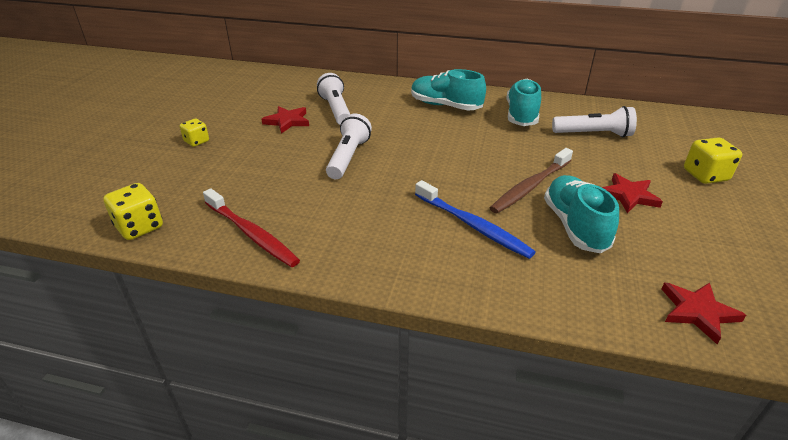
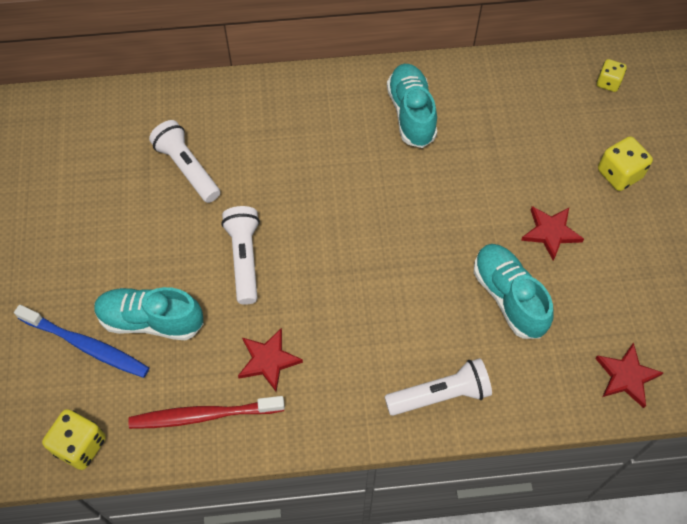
camera: 20 degrees left, 25 degrees up
(196, 141) = (50, 285): yellow dice -> yellow dice (608, 83)
(252, 234) = (203, 415): red toothbrush -> red toothbrush turned 150 degrees clockwise
(287, 121) = (139, 211): red star -> red star (268, 360)
(445, 106) = (317, 120): turquoise shoe -> turquoise shoe (151, 320)
(473, 226) = (414, 329): blue toothbrush -> blue toothbrush (87, 346)
(530, 187) = (453, 249): brown toothbrush -> none
(593, 134) = (498, 130): white flashlight -> white flashlight (440, 395)

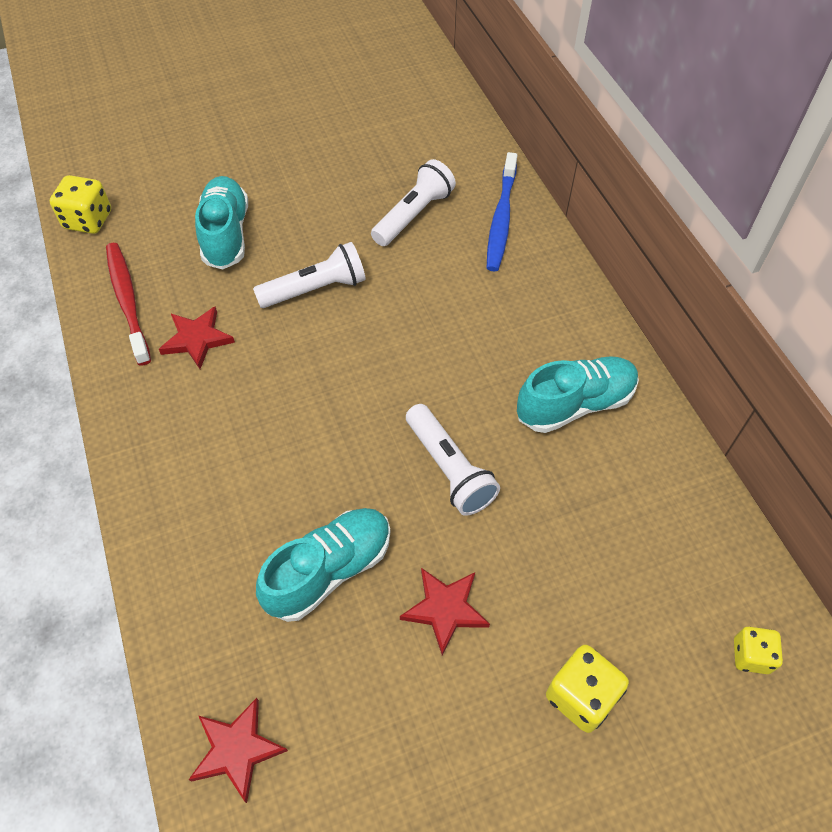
camera: 75 degrees right, 5 degrees down
(87, 346) = (190, 196): blue toothbrush -> blue toothbrush (501, 219)
(440, 395) = (178, 515): white flashlight -> white flashlight (449, 469)

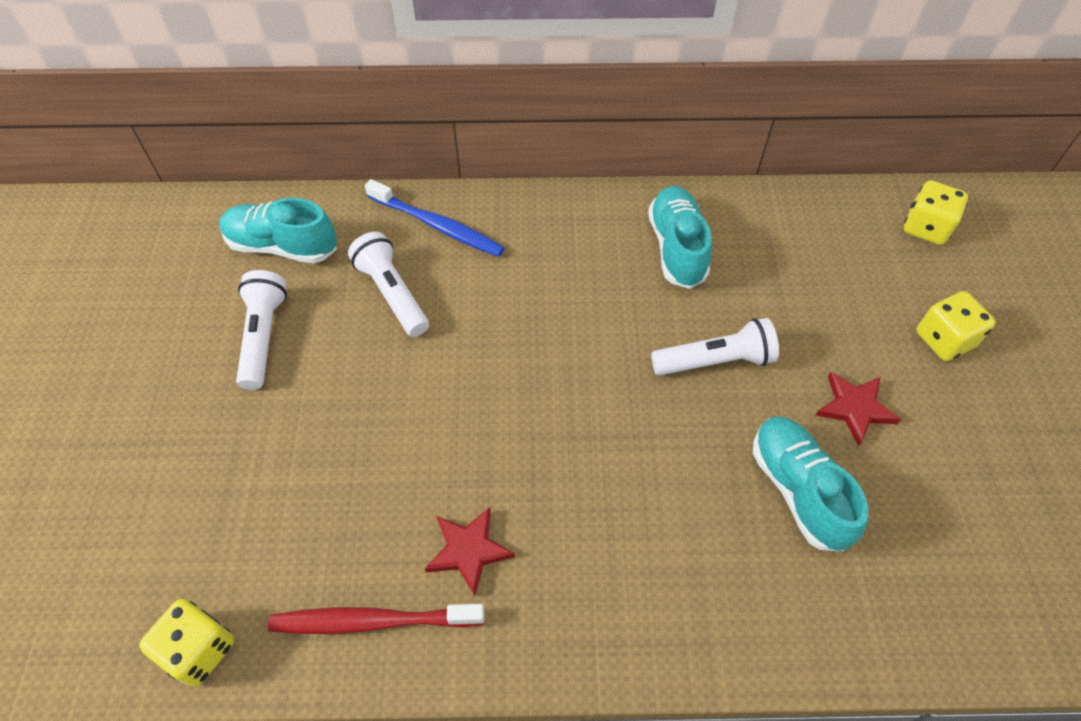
camera: 70 degrees left, 0 degrees up
(226, 234) = (320, 483): turquoise shoe -> turquoise shoe (282, 246)
(237, 750) = (964, 616): red star -> none
(315, 289) = (451, 411): white flashlight -> white flashlight (263, 337)
(751, 656) = (926, 228): yellow dice -> yellow dice, size x1.54

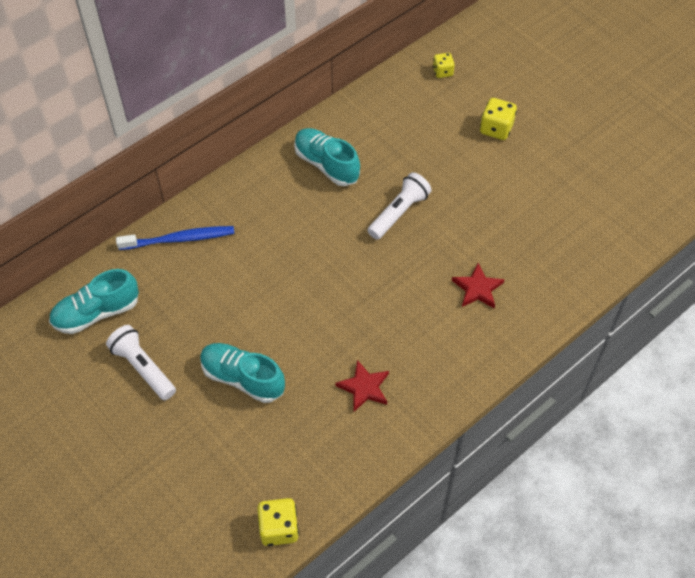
camera: 40 degrees left, 0 degrees up
(372, 621) = (349, 451): red toothbrush -> none
(392, 294) = (193, 294): white flashlight -> none
(798, 490) = (488, 249): turquoise shoe -> turquoise shoe (243, 378)
(855, 408) = (482, 191): red star -> red star (477, 289)
(926, 228) = (442, 72): yellow dice -> yellow dice, size x0.65

